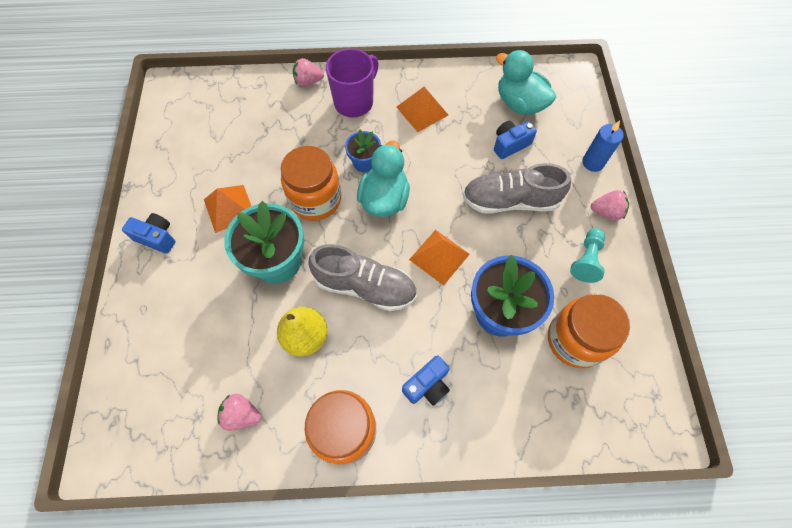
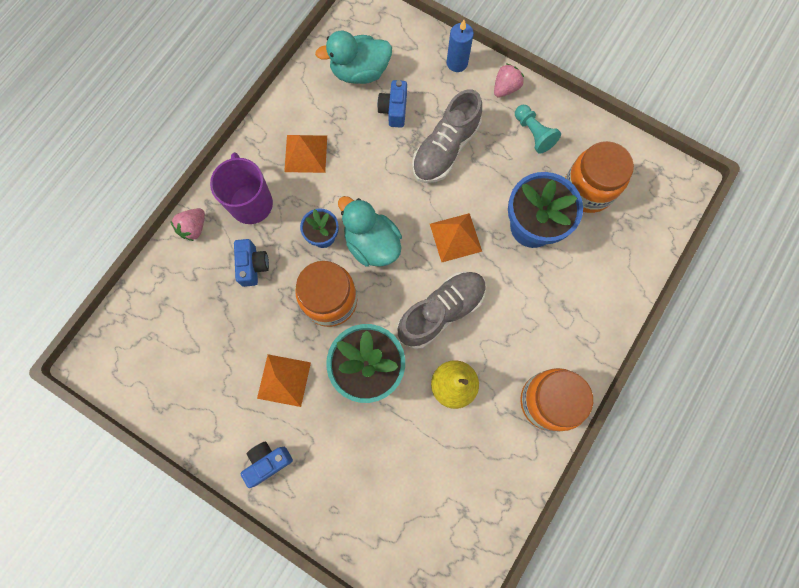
camera: 55 degrees left, 10 degrees up
(242, 414) = (485, 474): pink strawberry -> none
(427, 385) = (553, 318): blue camera -> blue camera (253, 266)

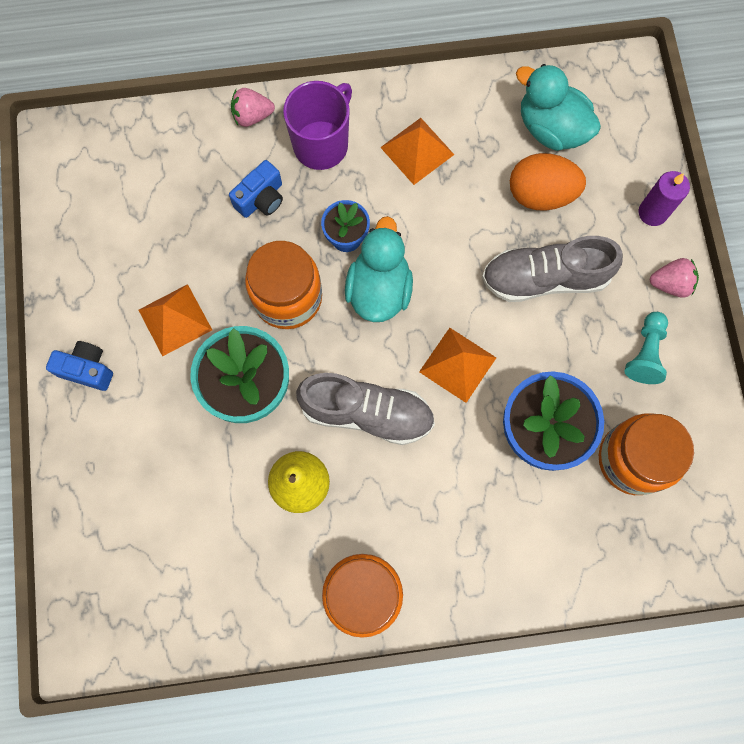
camera: 50 degrees right, 0 degrees up
(394, 110) = (541, 194): blue camera -> orange egg
(457, 63) = (652, 213): blue candle -> purple candle

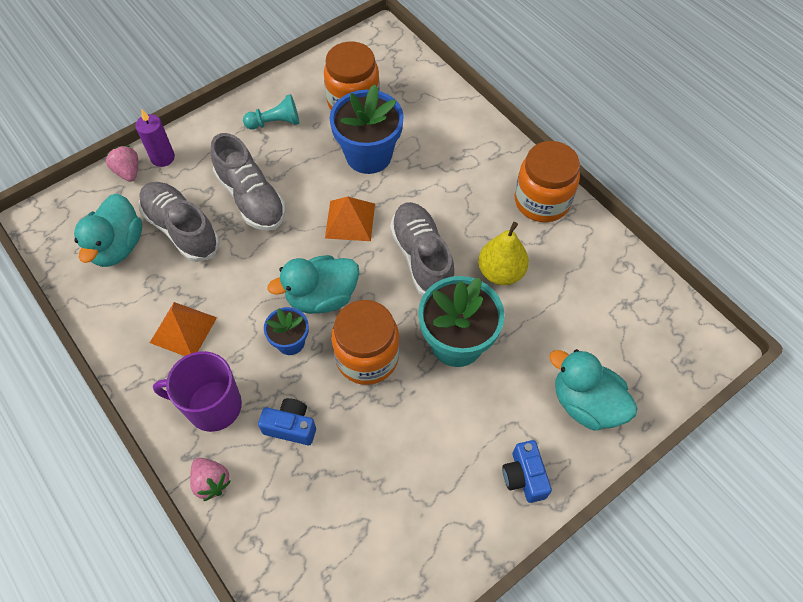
camera: 120 degrees left, 15 degrees down
(112, 472) = (586, 403): none -> turquoise duck
(175, 320) = (438, 432): orange pyramid -> none
(541, 194) = (181, 229): orange egg -> grey shoe
(670, 284) = (215, 128): pink strawberry -> pink strawberry (128, 172)

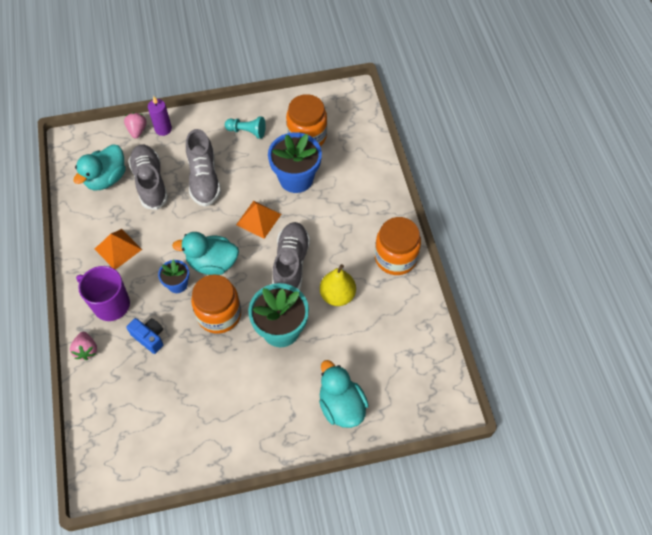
camera: 25 degrees right, 0 degrees up
(524, 476) = (273, 433): blue camera -> none

